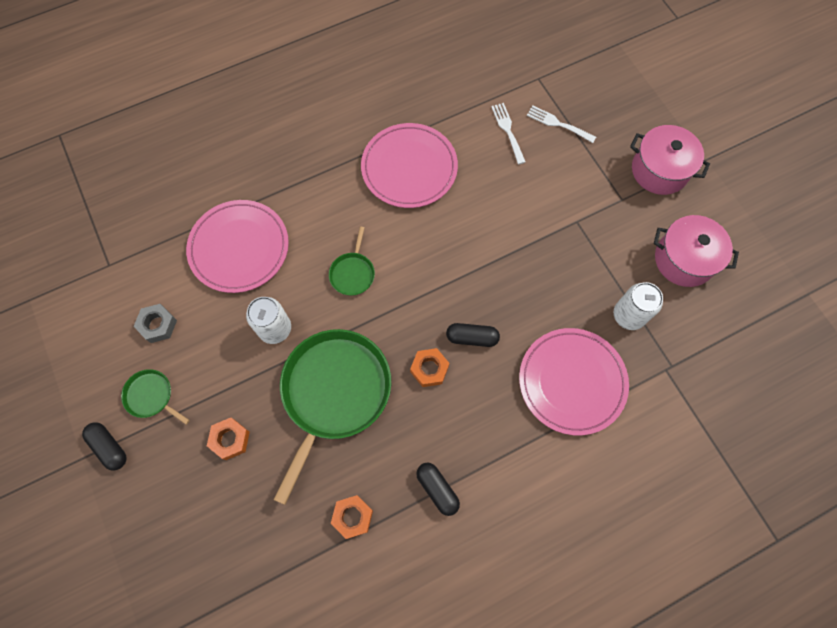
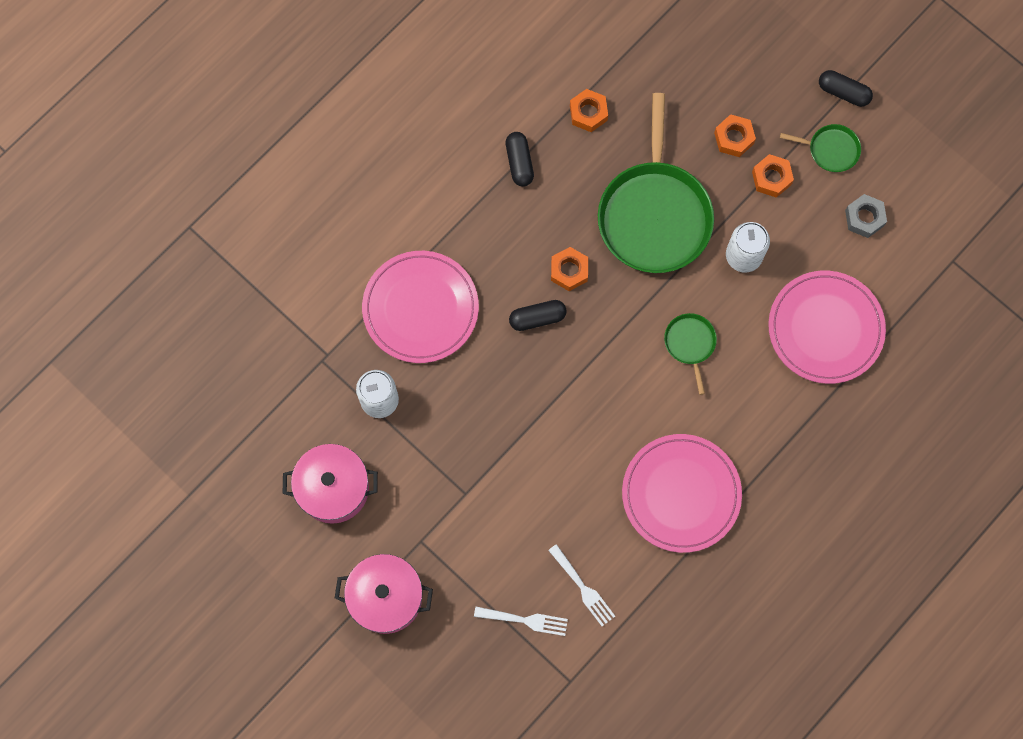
camera: 160 degrees right, 5 degrees up
(216, 389) = (771, 178): none -> orange nut
(437, 489) = (519, 163): black capsule -> black capsule turned 45 degrees clockwise

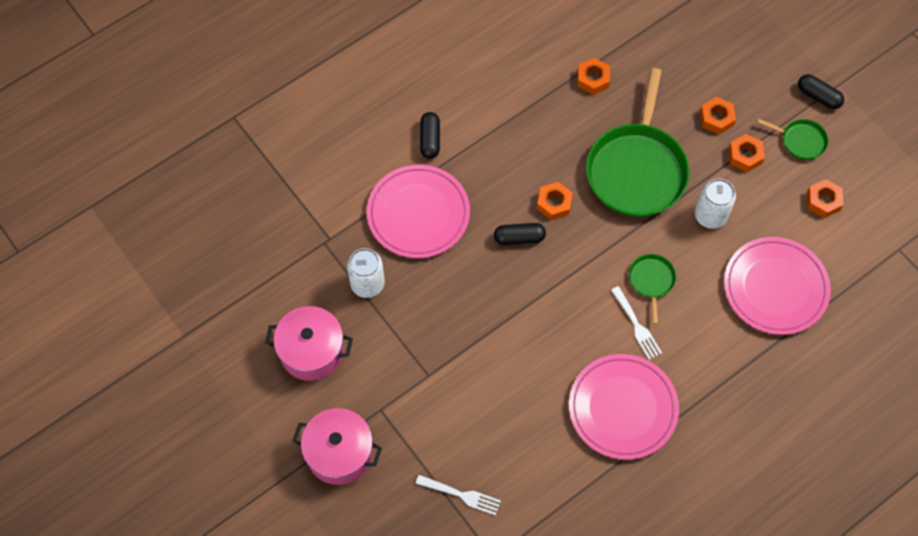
camera: 10 degrees right, 10 degrees down
(519, 163) = (526, 109): black capsule -> black capsule (430, 140)
(583, 588) = (519, 475): white fork -> white fork (637, 326)
(864, 218) = (823, 201): grey nut -> orange nut

